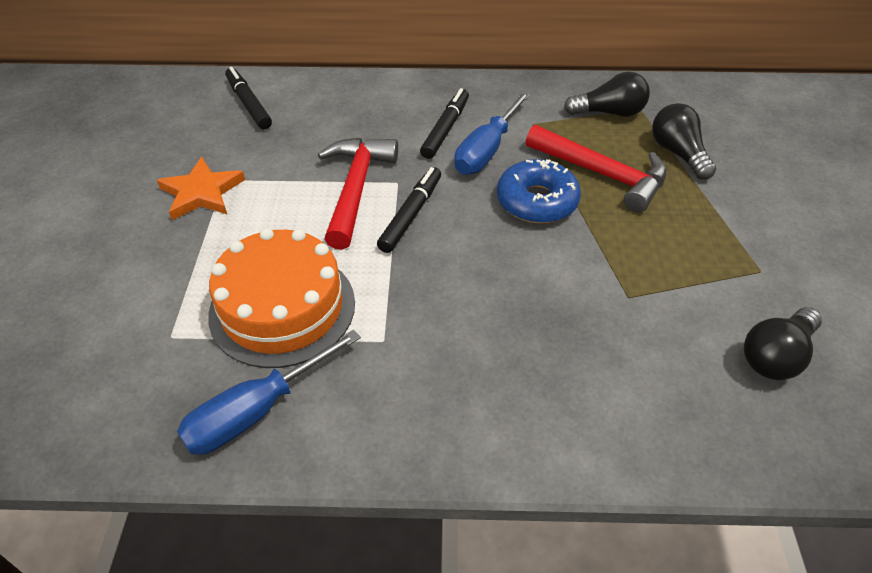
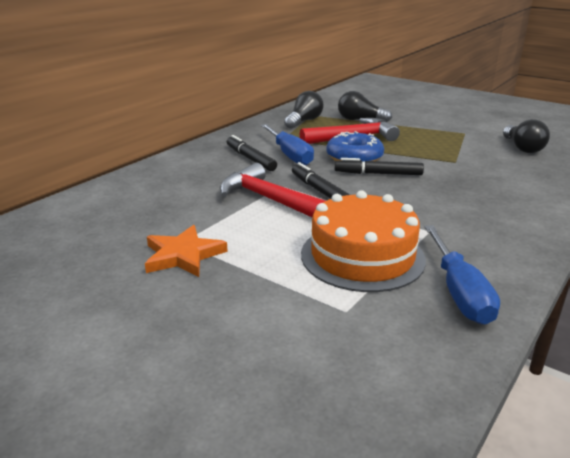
camera: 55 degrees left, 20 degrees down
(249, 104) = (100, 209): black marker -> black marker (378, 174)

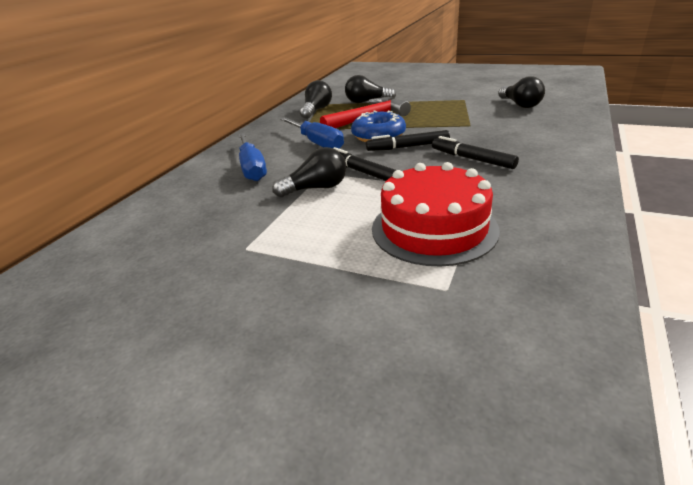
camera: 10 degrees left, 5 degrees up
(183, 255) = (252, 262): orange star -> none
(250, 159) = (281, 152): black marker -> black marker (472, 159)
(269, 199) = (316, 188): red hammer -> black light bulb
(362, 256) = (434, 228): orange cake -> red cake
(459, 292) = (543, 246): blue screwdriver -> blue screwdriver (252, 168)

